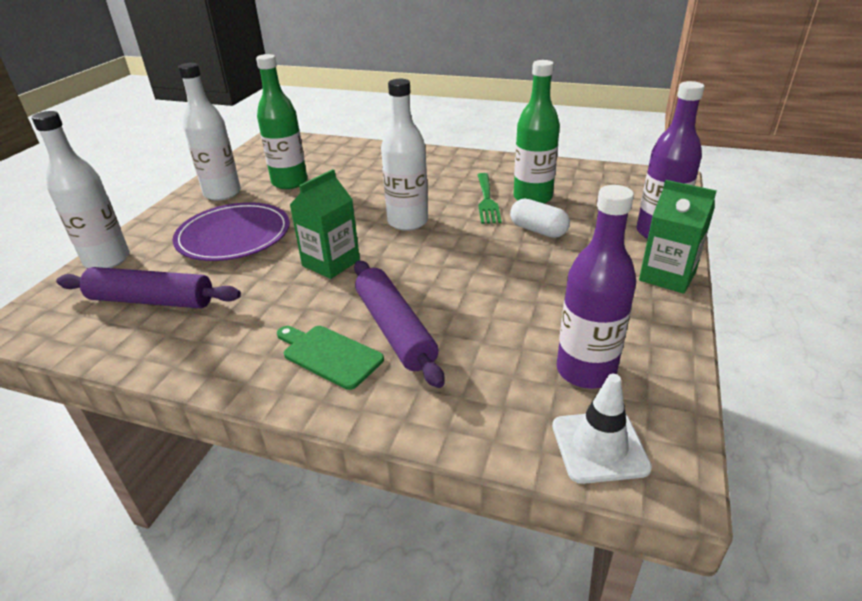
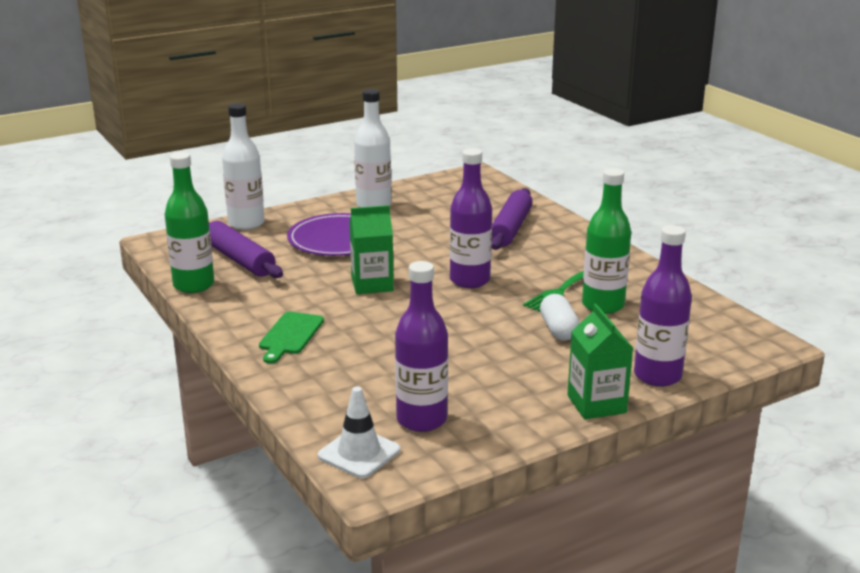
camera: 40 degrees right, 10 degrees down
(289, 182) = (432, 215): green bottle -> green bottle (194, 285)
(329, 355) = (290, 335): green cutting board -> green cutting board turned 150 degrees counterclockwise
(395, 329) = (347, 341): purple rolling pin -> purple rolling pin (510, 228)
(408, 222) = (469, 280): white bottle -> purple bottle

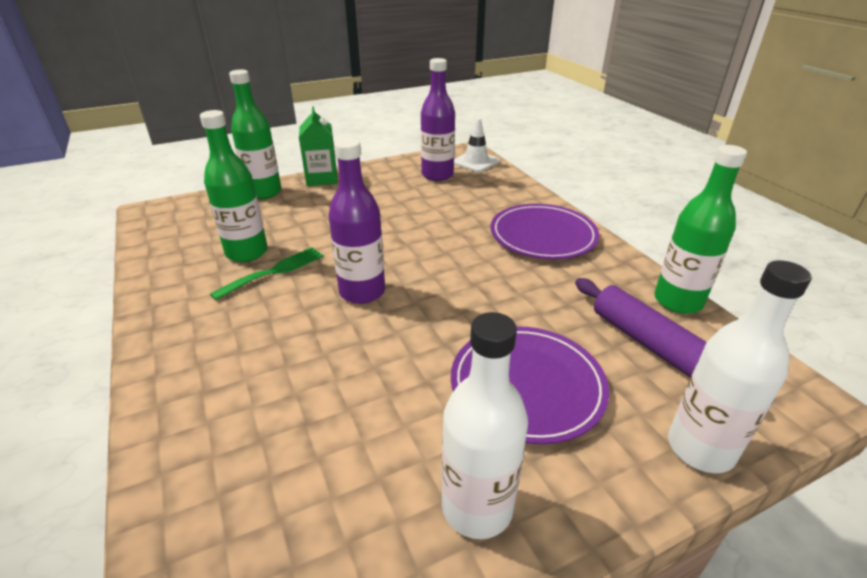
camera: 175 degrees left, 10 degrees up
(290, 335) = (543, 235): green cutting board -> purple plate
(372, 284) = (472, 292): green carton -> none
(510, 228) = (256, 400): purple rolling pin -> none
(558, 329) = (307, 230): white capsule -> none
(657, 376) = (264, 192): purple bottle -> green bottle

